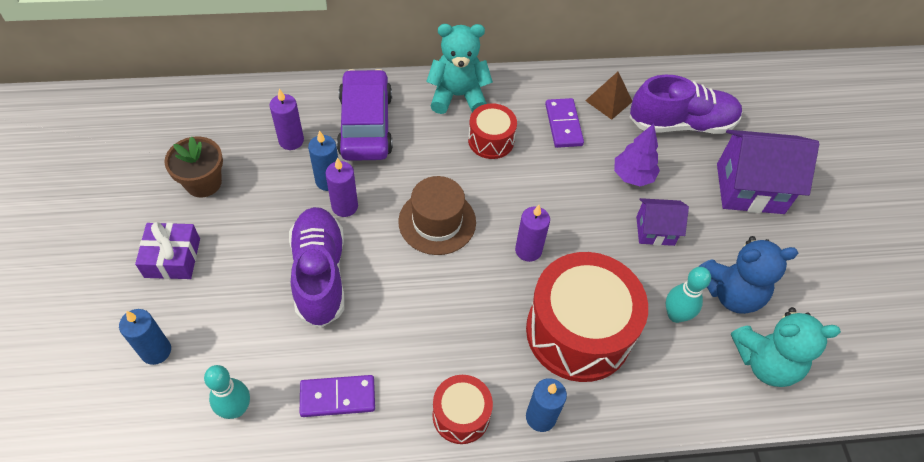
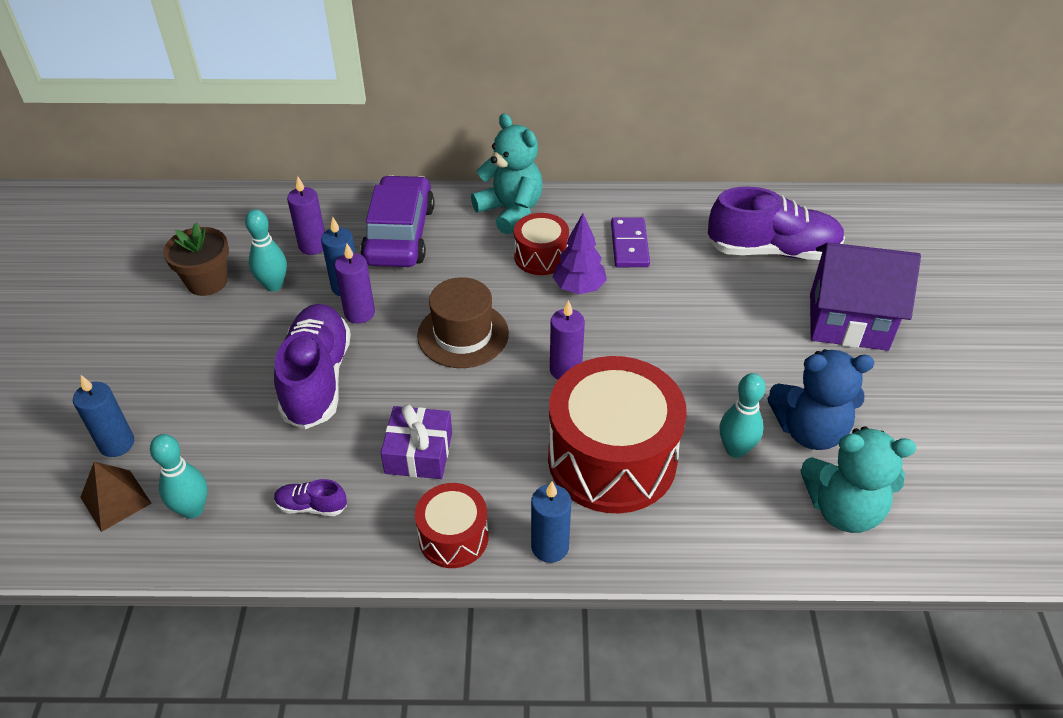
camera: 10 degrees right, 10 degrees down
(172, 258) = (156, 352): purple gift -> purple gift (418, 452)
(264, 183) = (273, 285): none -> turquoise bowling pin
(337, 397) = (311, 506): purple domino -> purple shoe
(458, 96) = (510, 211): turquoise teddy bear -> turquoise teddy bear turned 45 degrees clockwise
(608, 101) = (687, 224): brown pyramid -> brown pyramid (115, 500)
(633, 176) = (704, 301): purple tree -> purple tree (579, 288)
(655, 231) = (723, 359): purple house -> none

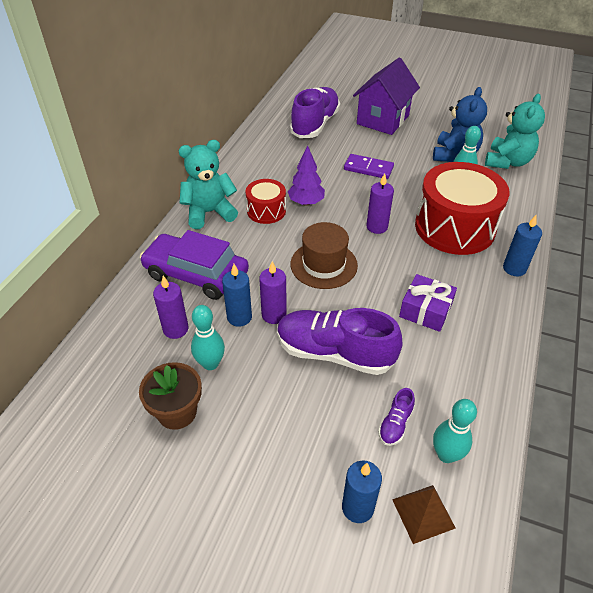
camera: 70 degrees left, 0 degrees up
(311, 506) = (459, 377): purple shoe -> purple shoe (395, 424)
(453, 537) = (500, 308): red drum -> none
(629, 245) = (278, 172): purple domino -> purple domino (368, 168)

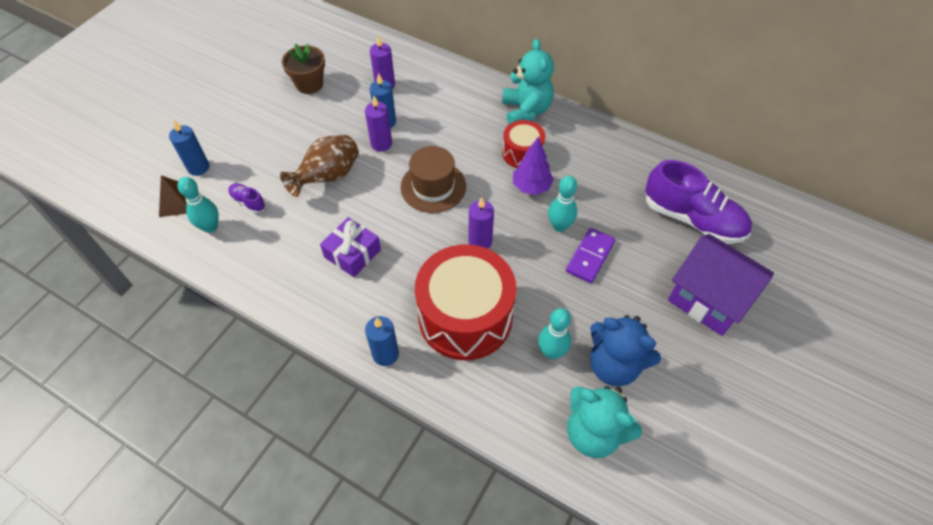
camera: 100 degrees right, 10 degrees up
(196, 274) = (443, 99): purple car -> none
(210, 363) = (344, 103): turquoise bowling pin -> turquoise bowling pin (559, 226)
(334, 353) = (328, 177): purple shoe -> brown vase

